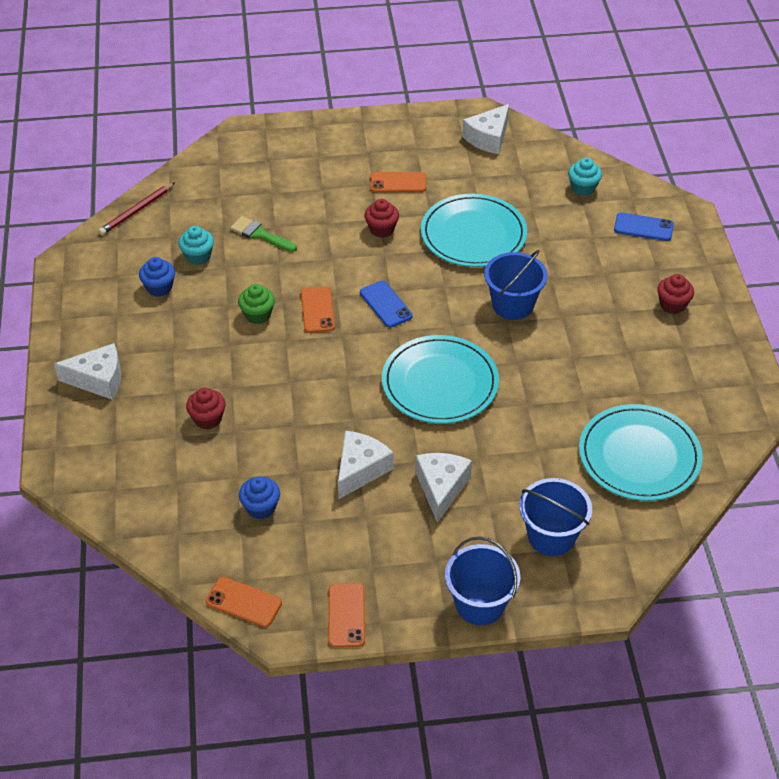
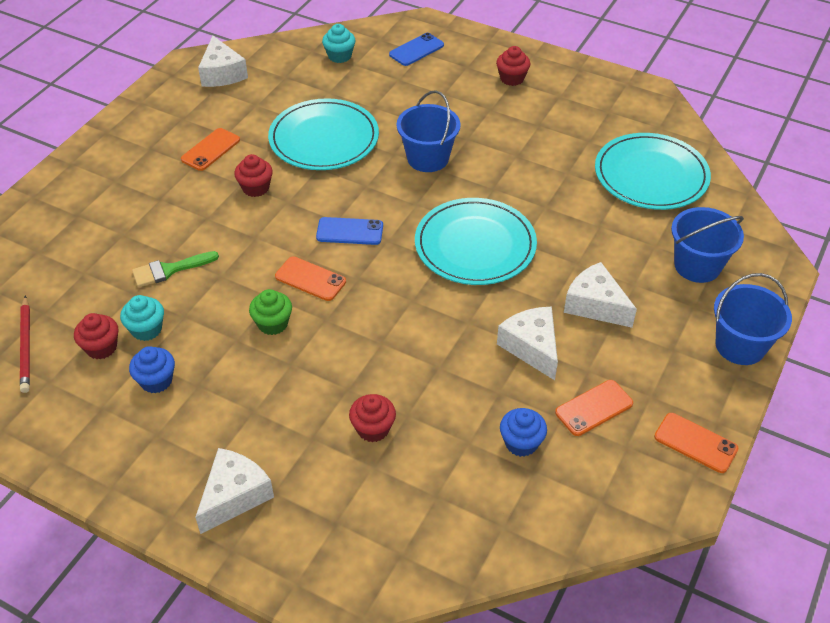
camera: 55 degrees left, 0 degrees up
(164, 245) = (101, 347): none -> red cupcake
(244, 602) = (629, 514): orange phone -> orange phone (594, 408)

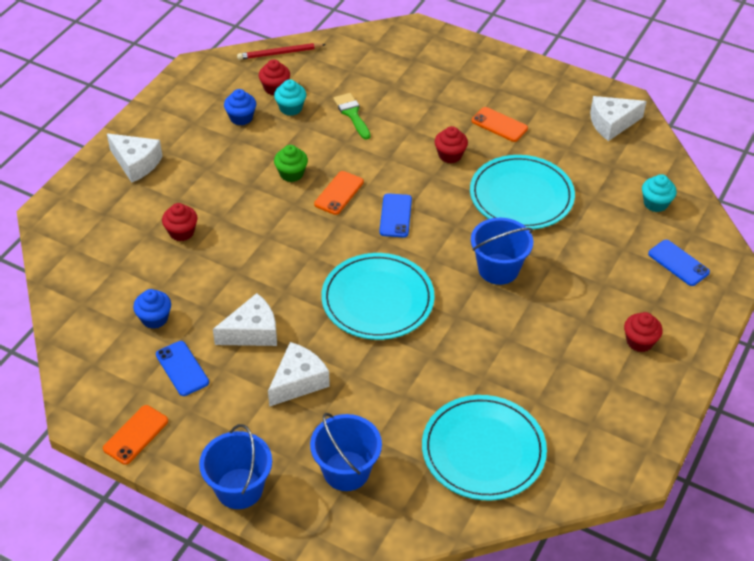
camera: 90 degrees right, 0 degrees up
(594, 408) = (182, 368): orange phone -> blue phone

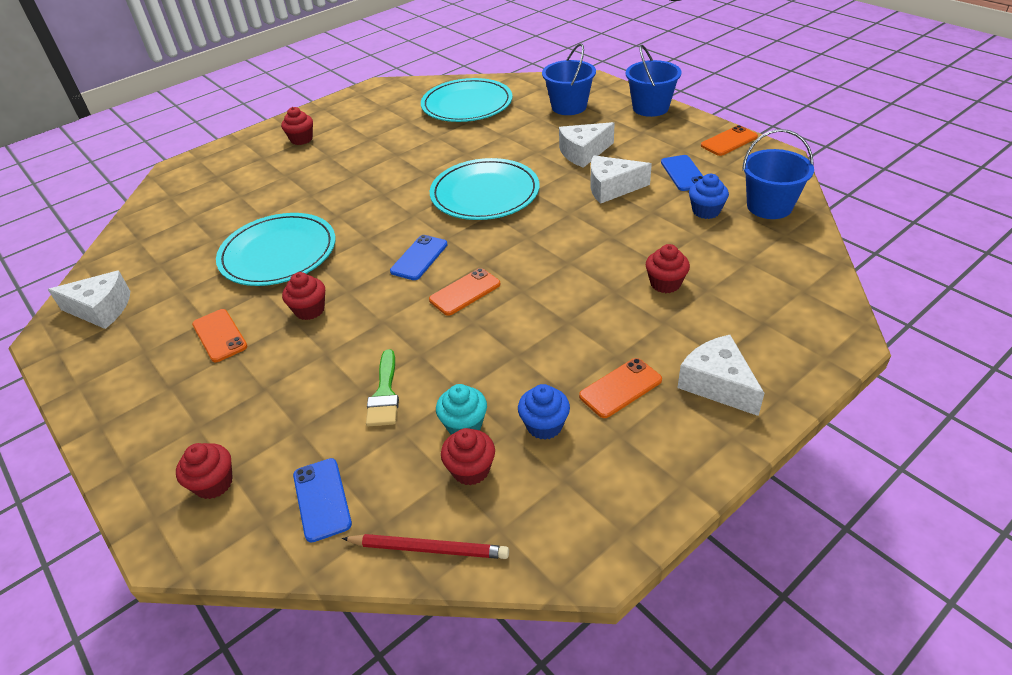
camera: 155 degrees left, 5 degrees down
(199, 148) = (620, 388): none -> orange phone
(291, 174) = (509, 326): green cupcake -> none
(417, 53) = (214, 483): none -> red cupcake
(498, 269) = (360, 198): blue bucket -> blue bucket (769, 206)
(655, 203) = (167, 224): turquoise cupcake -> none
(678, 263) = (210, 179): blue phone -> blue phone (322, 499)

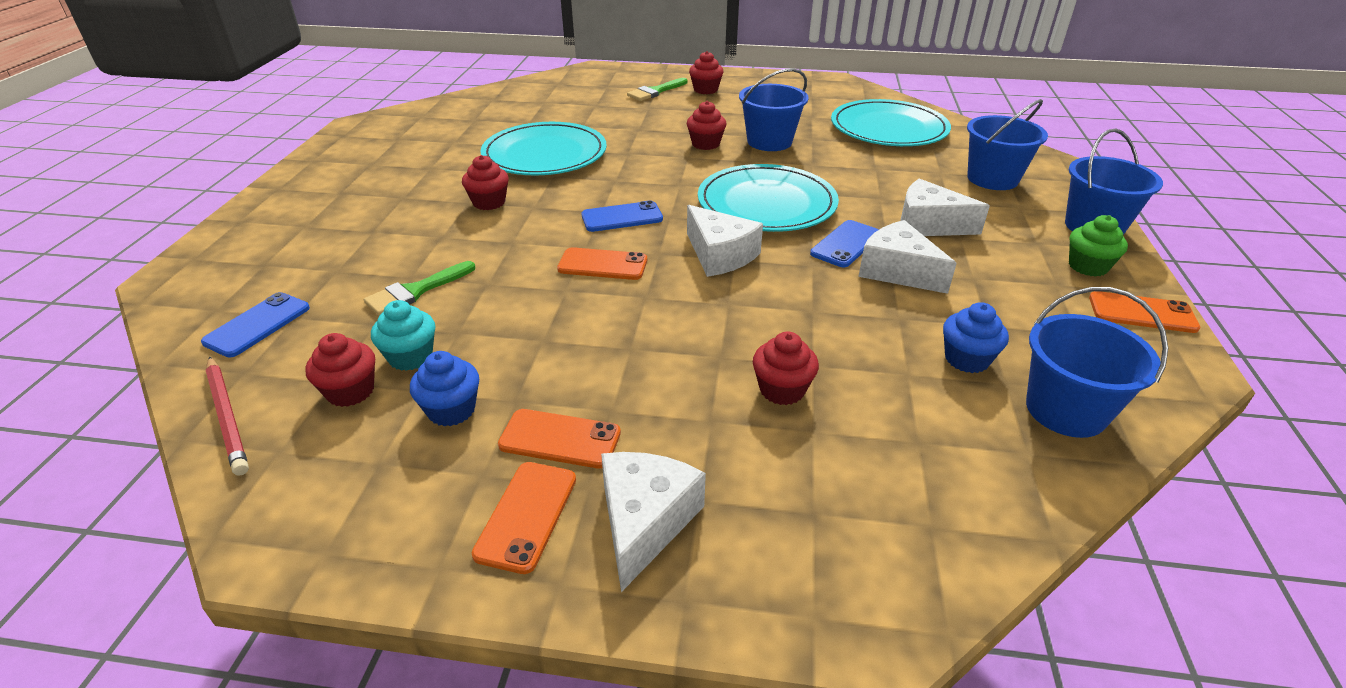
camera: 45 degrees right, 5 degrees down
(101, 309) = (401, 126): white cheese -> white cheese (720, 255)
(214, 483) = (245, 265): red cupcake -> red cupcake (705, 144)
(219, 335) = (417, 182): orange phone -> orange phone (526, 516)
(266, 160) = (655, 91): none -> green brush
(414, 153) = (769, 141): none -> blue bucket
(679, 131) = (1088, 266): none -> green cupcake
(683, 173) = (1011, 308): blue phone -> blue phone (846, 244)

